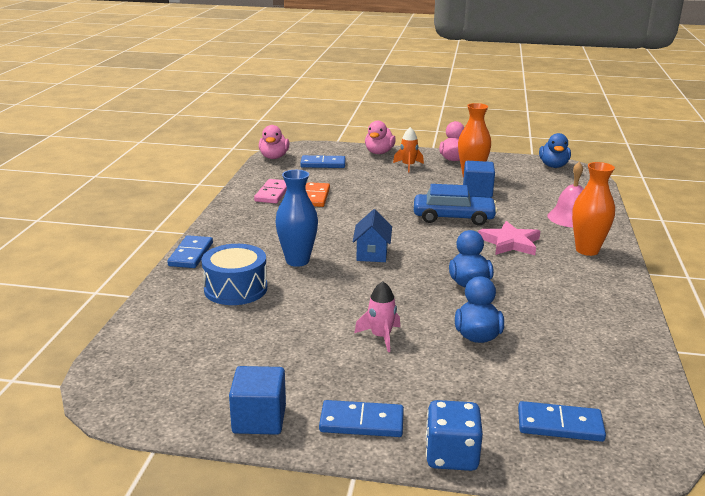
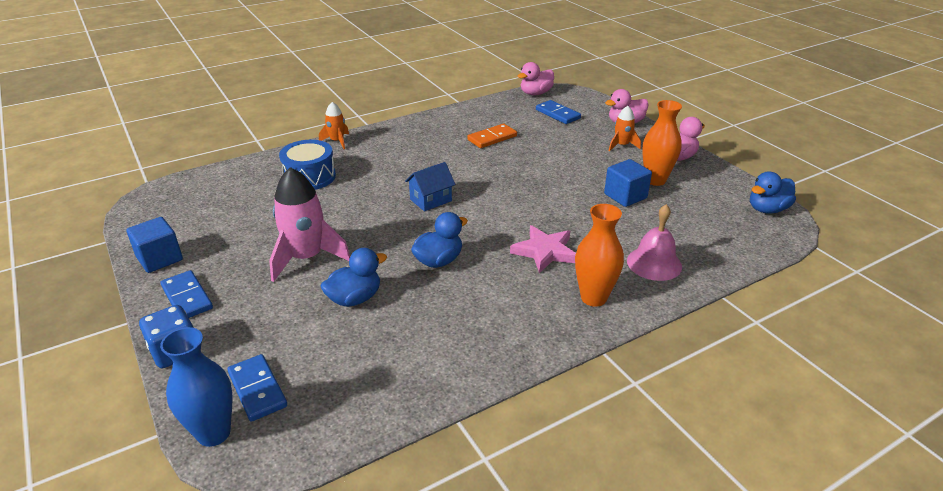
camera: 50 degrees right, 10 degrees up
(191, 254) = (337, 141): blue domino -> orange rocket
(272, 193) = (471, 122): pink domino -> none
(297, 261) = (378, 179): blue vase -> blue vase (214, 433)
(380, 337) = (306, 257): pink rocket -> pink rocket, size x1.87
(453, 217) = (552, 206): blue car -> none

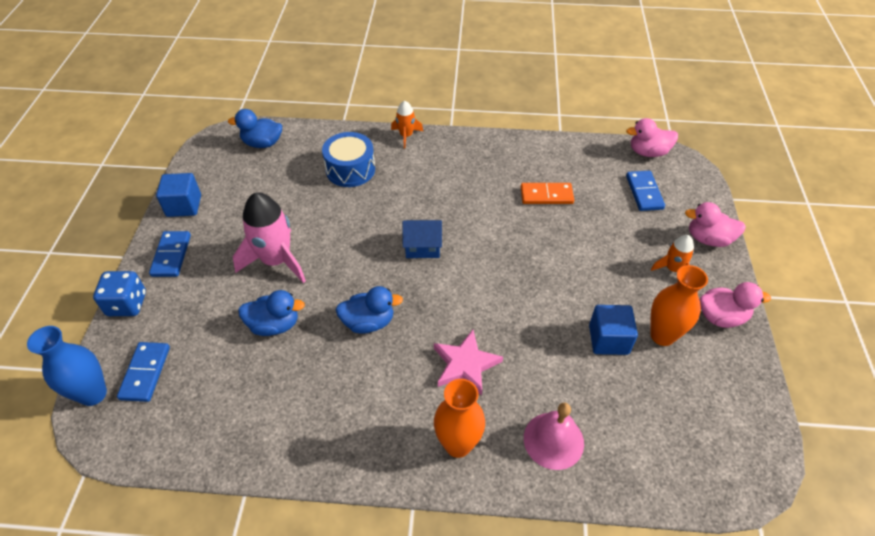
camera: 35 degrees right, 15 degrees up
(767, 209) = (752, 445): blue duck -> blue duck (262, 143)

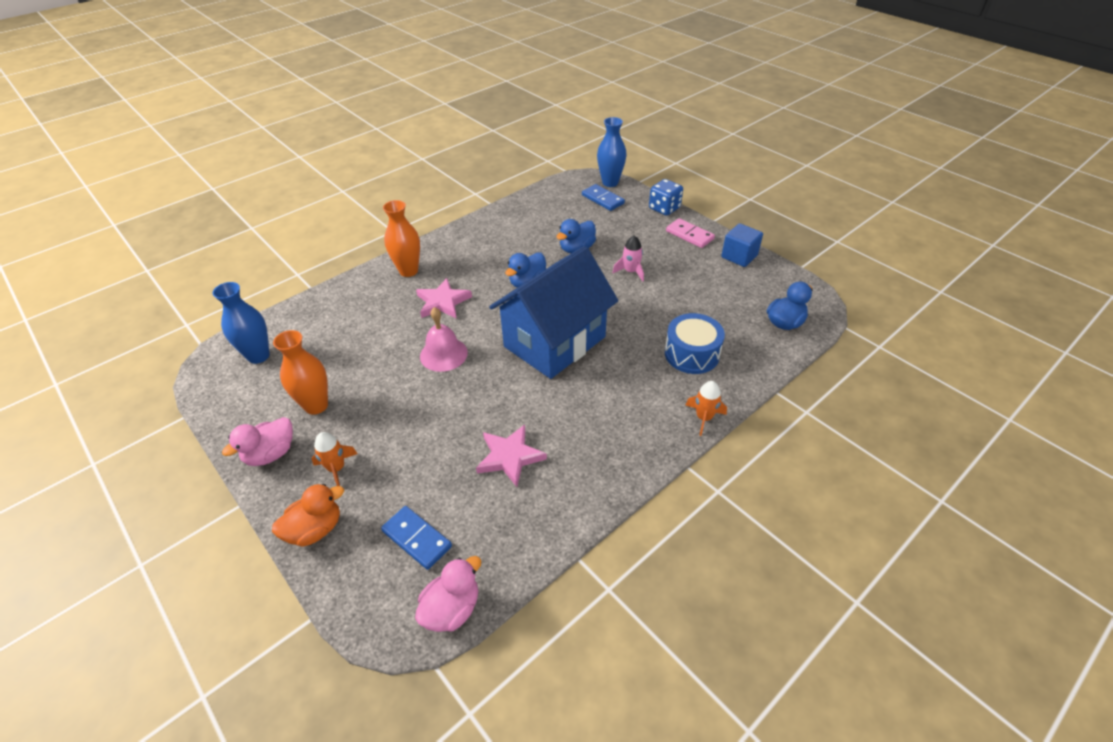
camera: 135 degrees right, 5 degrees down
(171, 255) = (689, 235): blue domino -> pink domino
(276, 260) = (631, 272): pink rocket -> pink rocket, size x0.53
(422, 247) = (554, 341): blue house -> blue house, size x2.47
(546, 195) = (509, 457): orange domino -> pink star
(553, 440) = (354, 304): pink bell -> pink bell (443, 354)
(608, 339) = (357, 376): blue cube -> none
(696, 443) = (258, 356): none -> blue vase
(708, 239) = (315, 529): pink duck -> orange duck

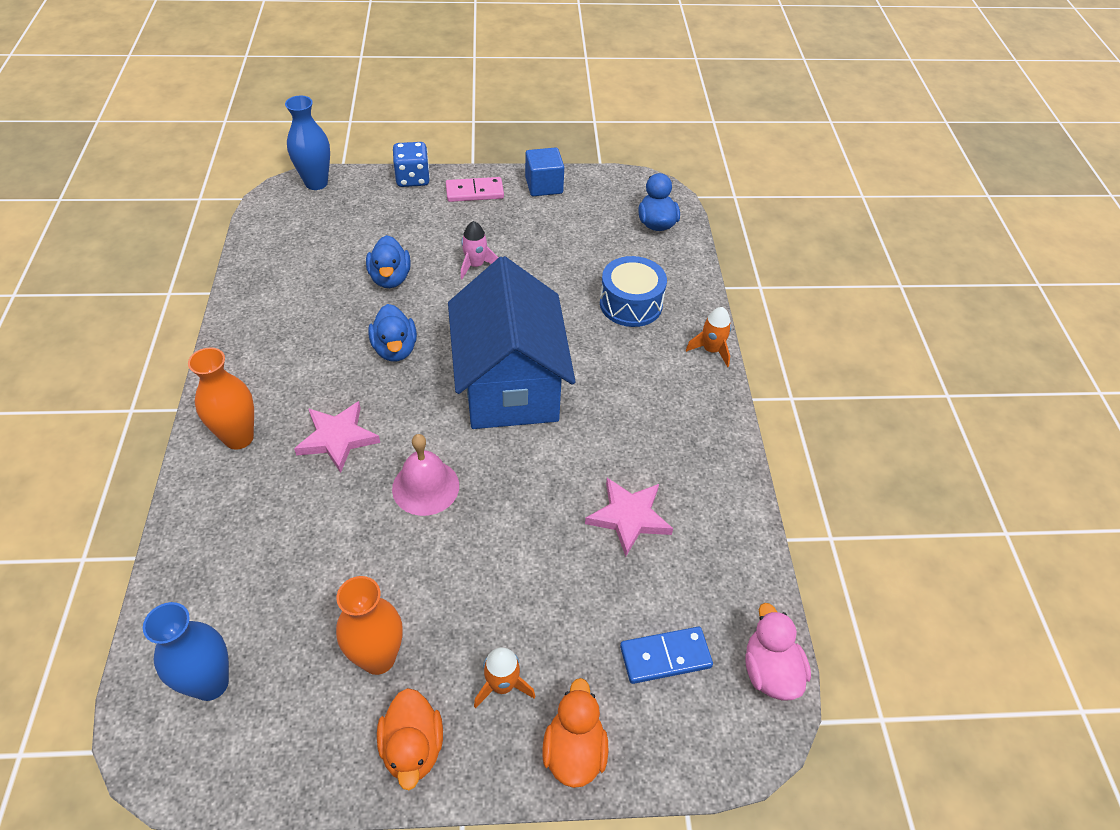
camera: 55 degrees left, 5 degrees up
(271, 454) = (413, 748): pink duck -> orange duck
(602, 199) = (336, 207): blue domino -> none

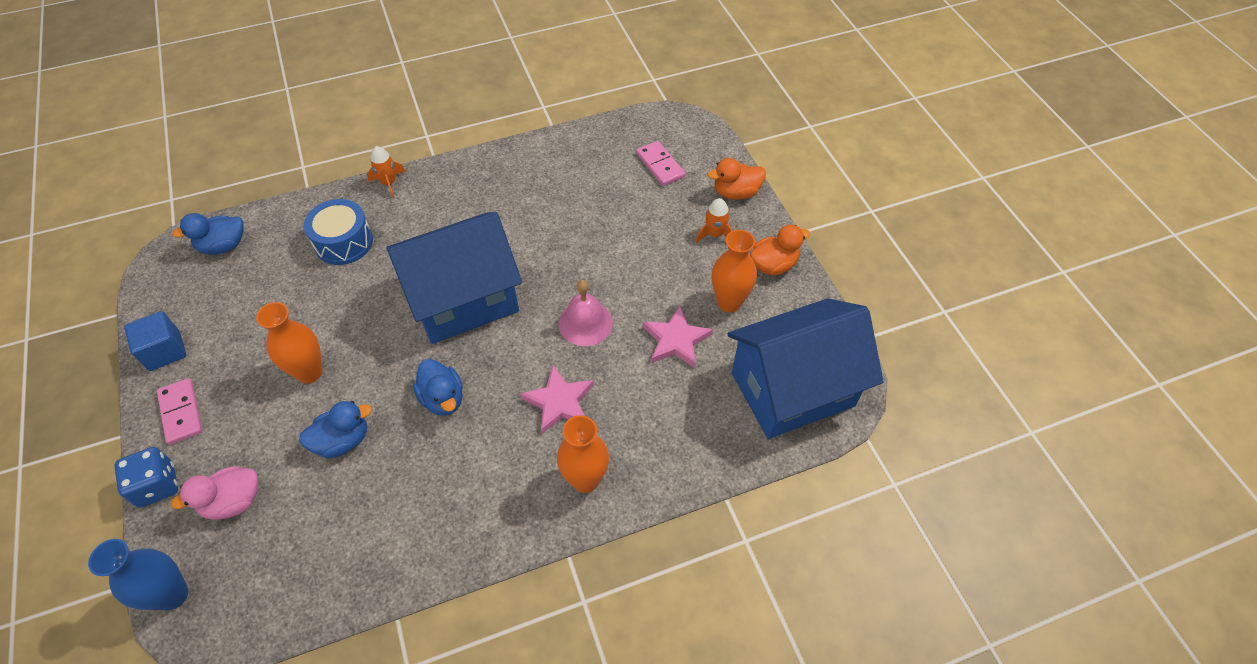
camera: 105 degrees left, 5 degrees up
(210, 683) = (792, 389): blue vase -> blue house
(395, 349) = (443, 398): blue duck -> blue duck turned 90 degrees clockwise
(475, 265) = (309, 372): pink rocket -> orange vase
(629, 517) = (566, 200): pink star -> pink star (676, 340)
(665, 657) = (660, 165): blue domino -> pink domino
(770, 671) = (648, 121): pink duck -> pink duck (233, 501)

